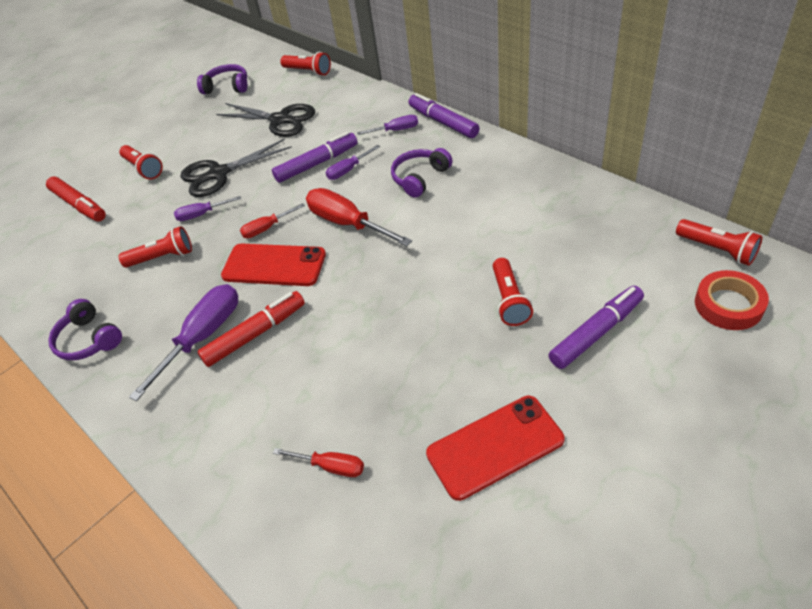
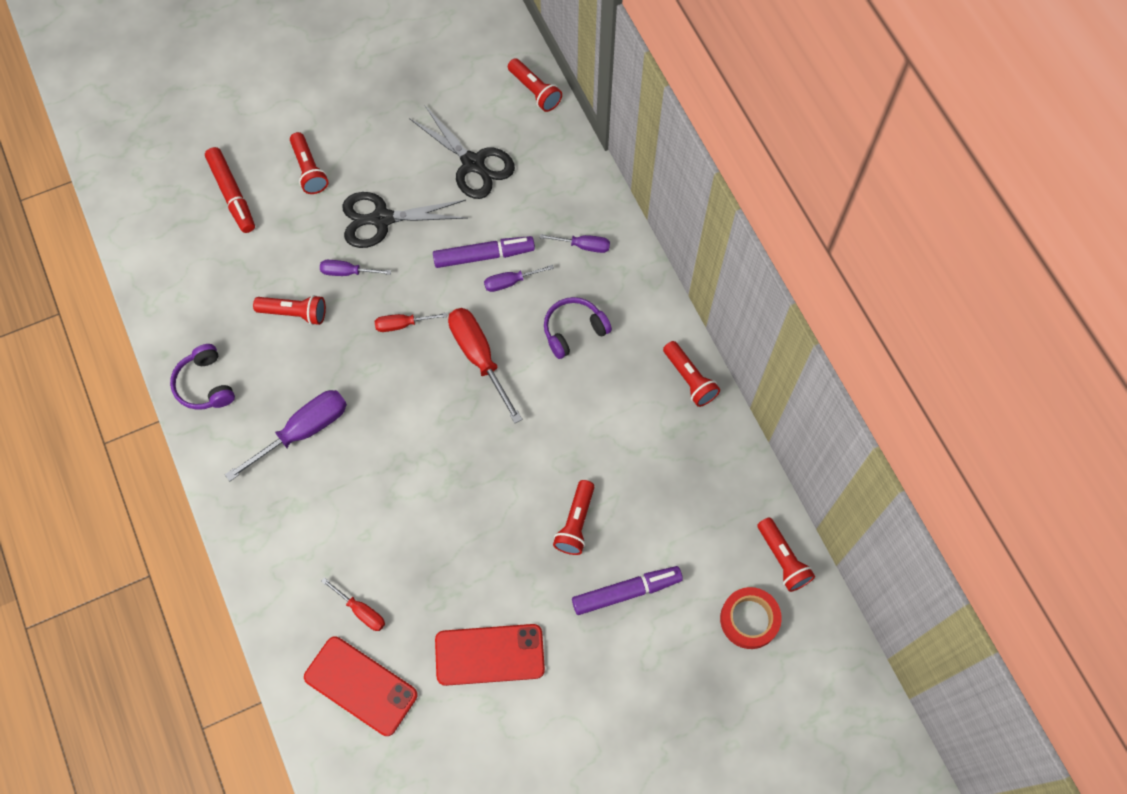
camera: 15 degrees right, 20 degrees up
(227, 87) = (437, 71): purple headphones -> none
(255, 334) = (348, 451): red marker -> none
(274, 265) = (392, 377): red phone -> red phone (360, 686)
(443, 122) = (636, 259): purple marker -> none
(538, 170) = (689, 379): none -> red flashlight

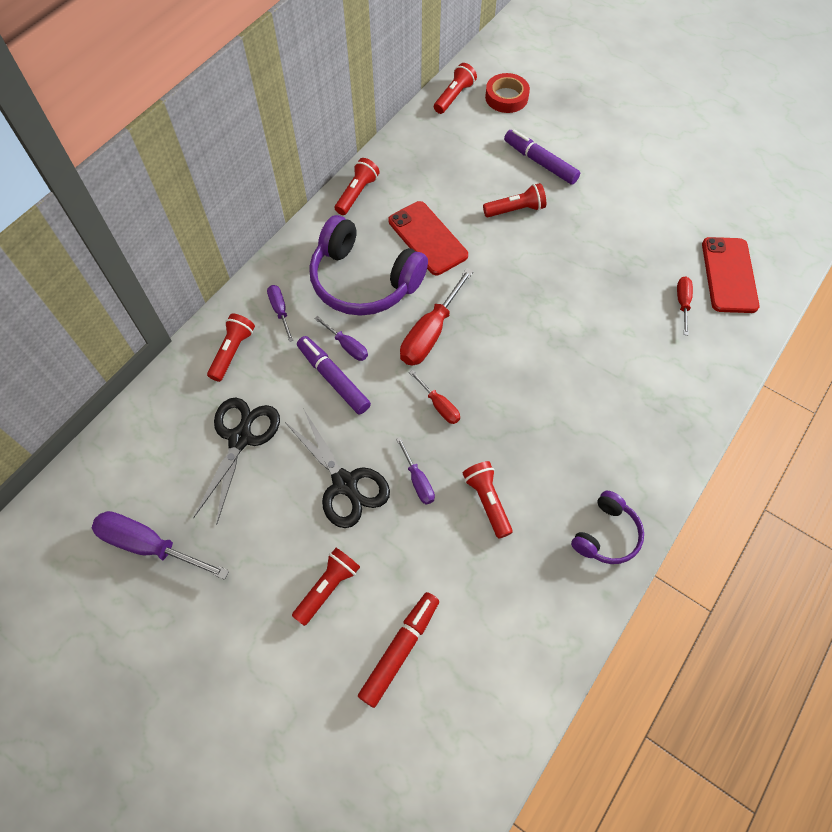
camera: 120 degrees left, 5 degrees down
(302, 432) = (586, 425): purple screwdriver -> purple screwdriver (150, 545)
(489, 655) = (643, 214): red phone -> red phone (427, 238)
(535, 91) = (129, 428): red flashlight -> red flashlight (233, 352)
(573, 330) = (363, 281): purple headphones -> purple headphones, size x1.87

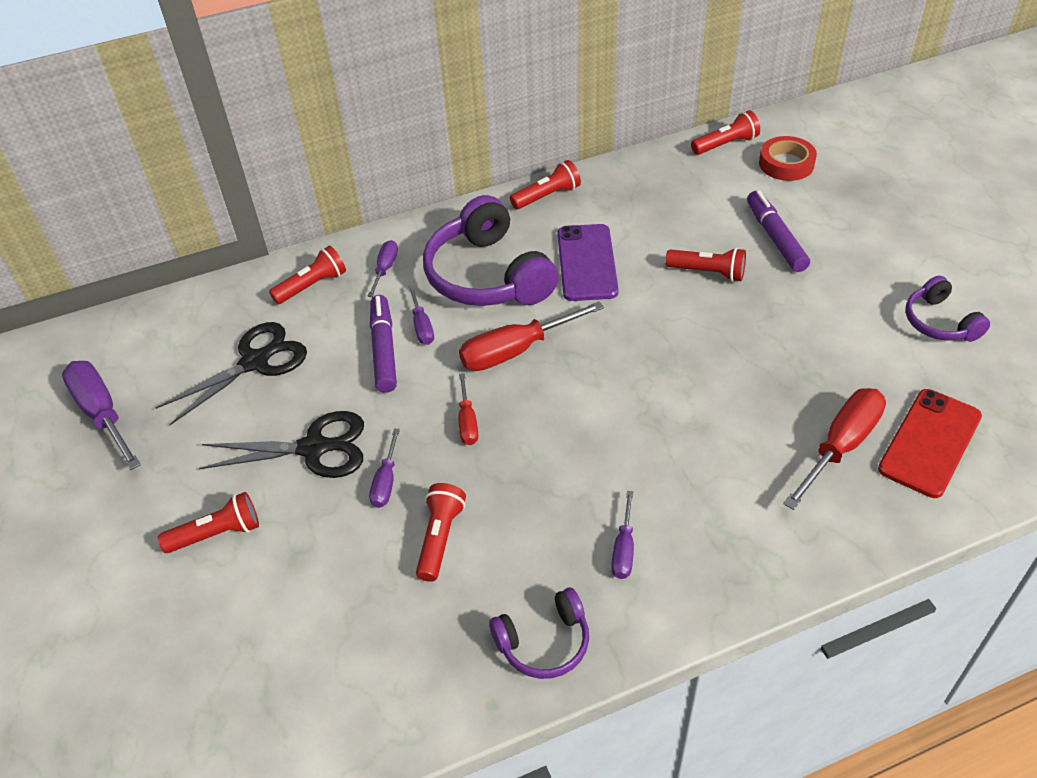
camera: 35 degrees right, 15 degrees down
(345, 483) = (313, 448): black scissors -> black scissors turned 90 degrees counterclockwise
(400, 650) = (232, 631): red marker -> none
(427, 238) = (587, 263): red phone -> purple phone
(607, 443) = (623, 549): none -> purple screwdriver
(680, 184) = (939, 322): none -> purple headphones
(682, 303) = (840, 446): red screwdriver -> red screwdriver, size x1.83

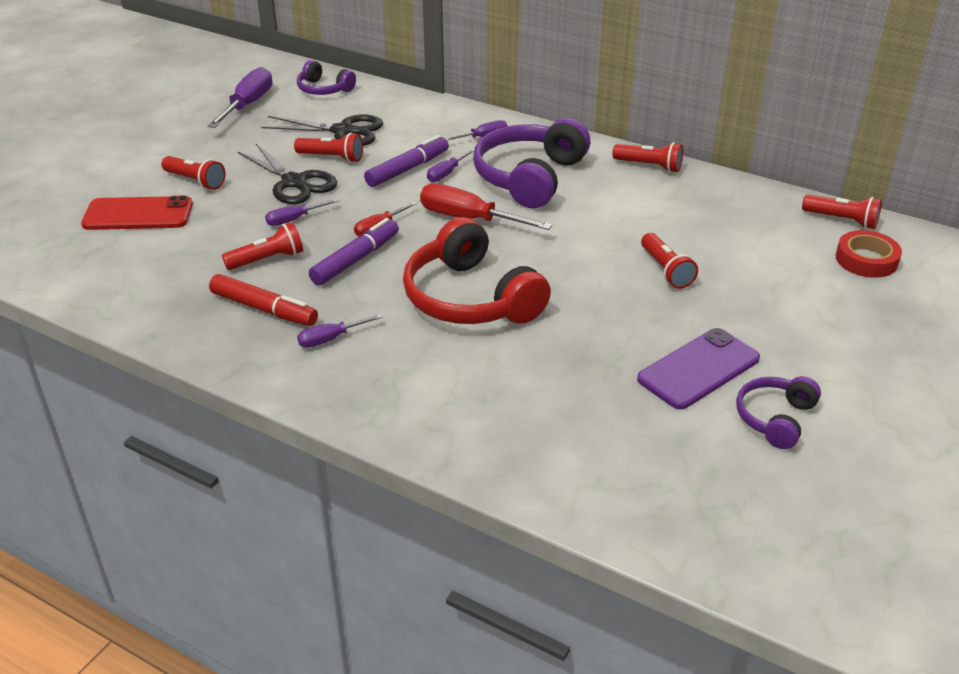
camera: 50 degrees right, 10 degrees down
(312, 285) = (433, 119): red flashlight -> red flashlight (332, 157)
(528, 581) = (264, 309): none -> red marker
(544, 643) = (218, 336): purple headphones -> purple headphones (324, 89)
(587, 263) = (600, 211): purple phone -> purple phone (699, 369)
(643, 415) = (470, 298): none -> red headphones
(775, 238) = (758, 288): purple marker -> purple marker (356, 260)
(840, 446) = (547, 409): red screwdriver -> none
(930, 443) = (610, 460): red phone -> red phone (138, 214)

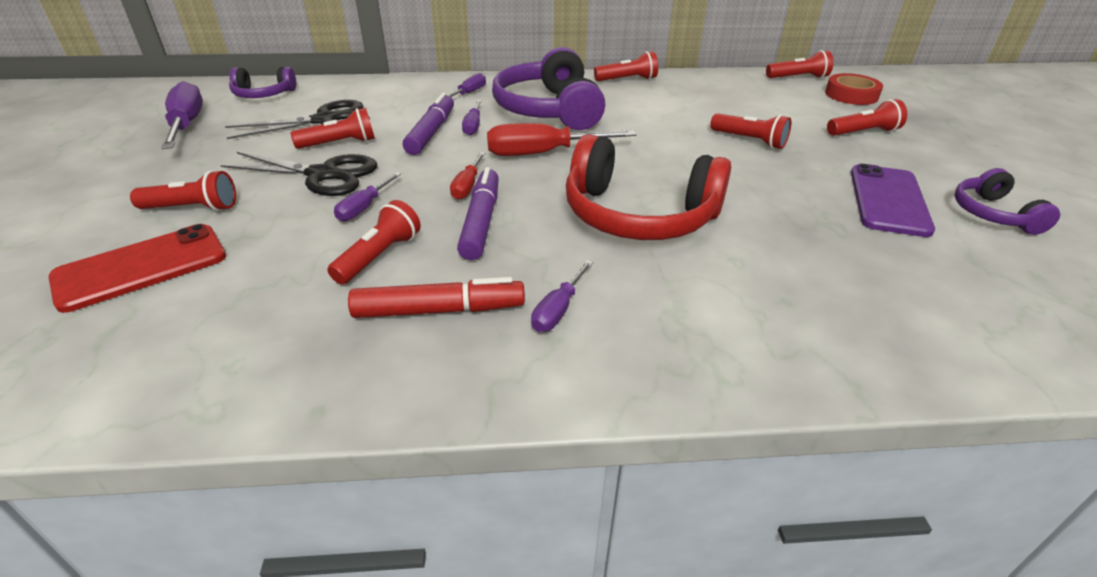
camera: 35 degrees left, 0 degrees up
(798, 303) = (863, 132): none -> red flashlight

